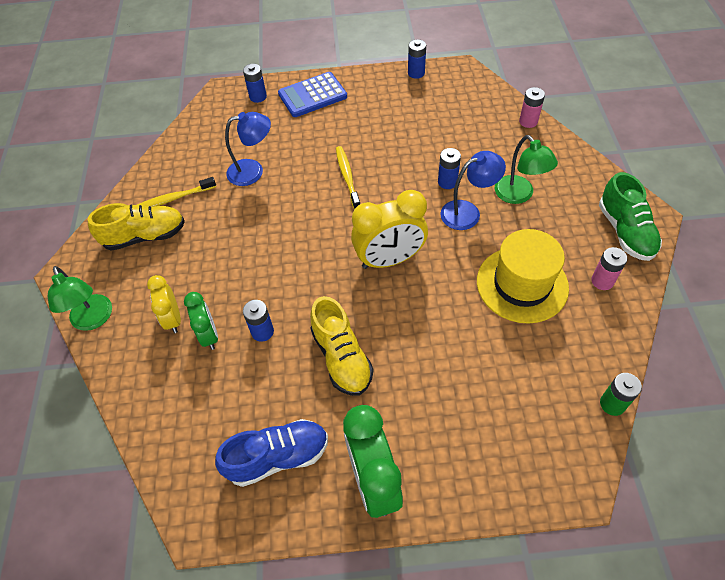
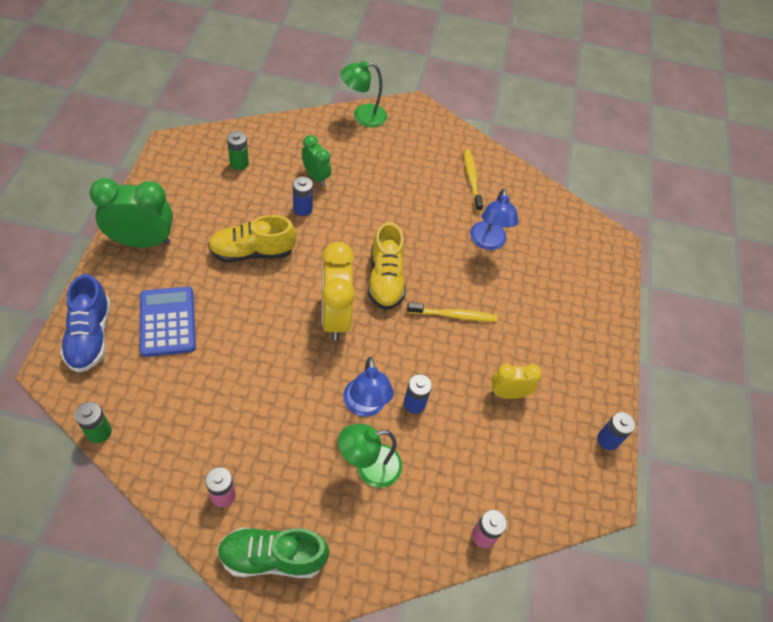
camera: 95 degrees right, 0 degrees up
(145, 236) = (435, 155): yellow shoe -> yellow shoe (385, 279)
(173, 319) = (341, 159): yellow clock -> yellow clock (508, 393)
(209, 335) = (316, 177): green clock -> green clock turned 120 degrees counterclockwise
(211, 425) = (239, 163): none -> green battery
(258, 97) = (599, 271): blue battery -> none
(278, 457) = (193, 193): blue shoe -> blue shoe (90, 336)
(312, 95) = (589, 320): blue calculator -> blue calculator (167, 322)
(522, 284) = (256, 416): yellow hat -> none

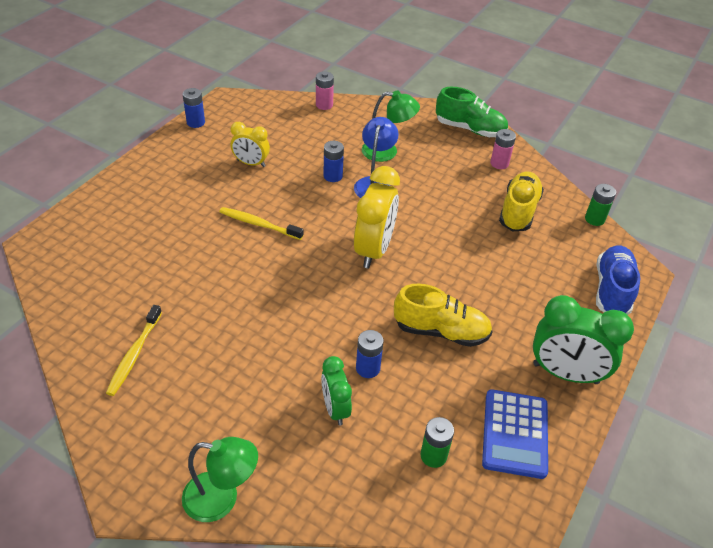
camera: 155 degrees left, 10 degrees down
(167, 322) = (537, 284): blue calculator -> blue calculator (515, 434)
(385, 279) = (308, 270): yellow shoe -> yellow shoe (518, 211)
(488, 242) = (174, 278): blue lamp -> none

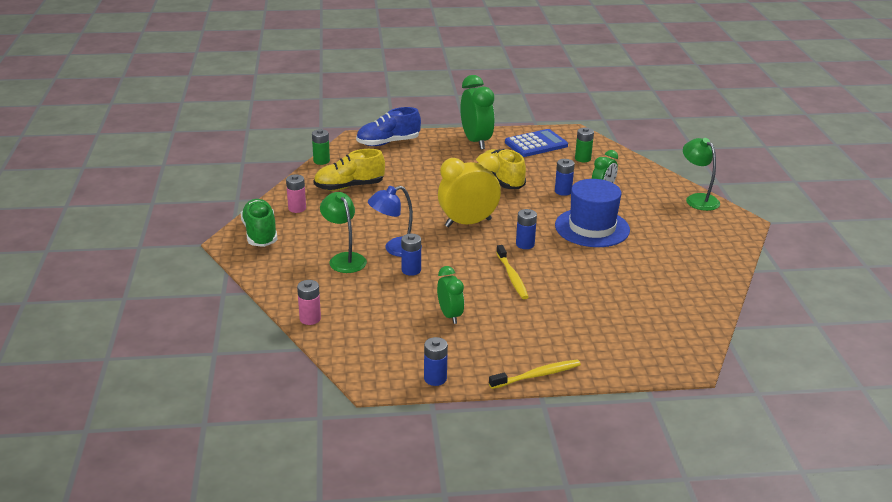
camera: 125 degrees left, 15 degrees down
(134, 354) = (682, 265): yellow toothbrush -> yellow toothbrush (537, 375)
(251, 163) = (450, 315): yellow clock -> green clock
(272, 336) = (592, 228): none -> blue hat
(297, 264) = (525, 244): none -> blue battery

